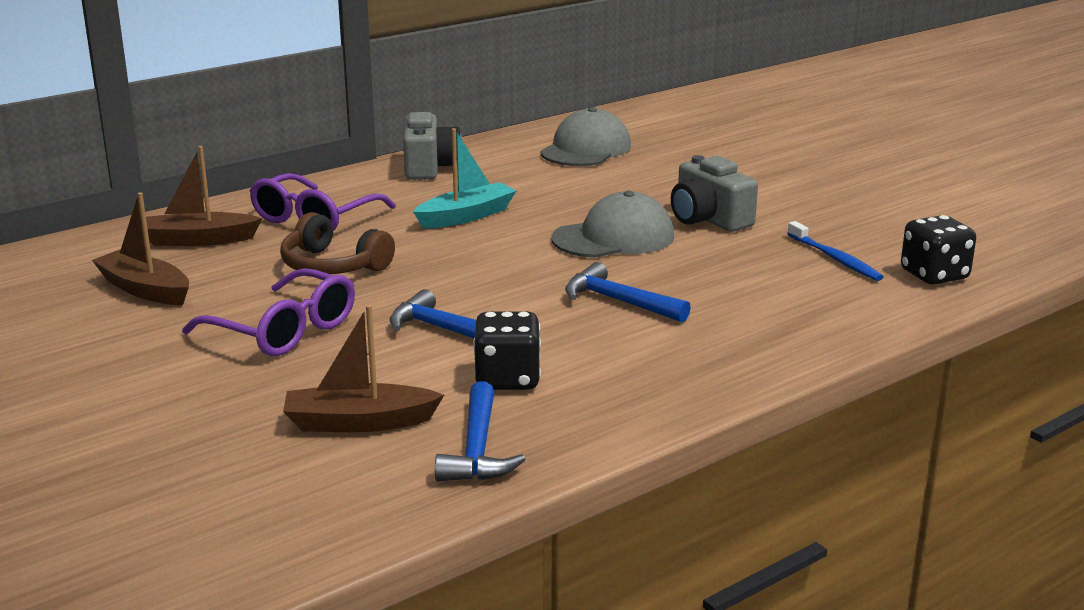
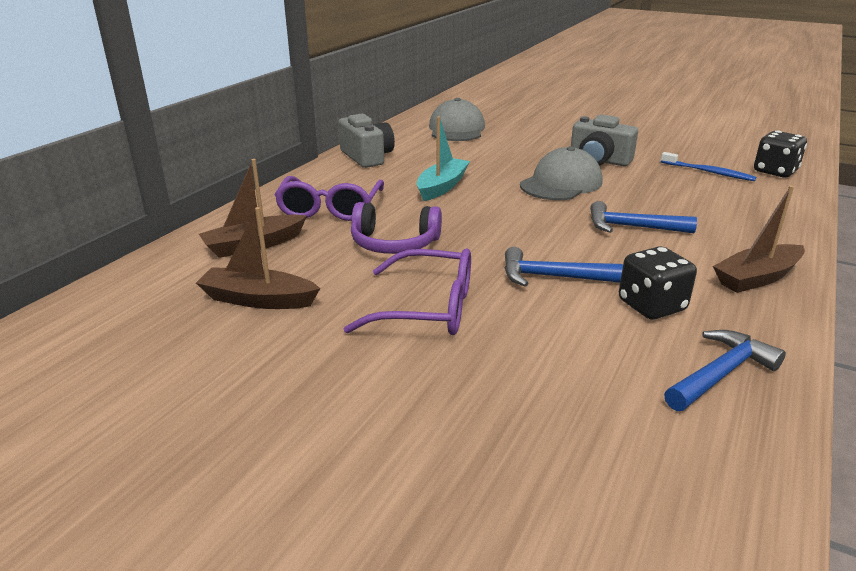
camera: 25 degrees left, 5 degrees up
(332, 266) = (394, 243): brown headphones -> purple headphones
(359, 422) = (601, 377): brown boat -> brown boat (757, 278)
(477, 449) = (720, 374): blue hammer -> blue hammer turned 105 degrees counterclockwise

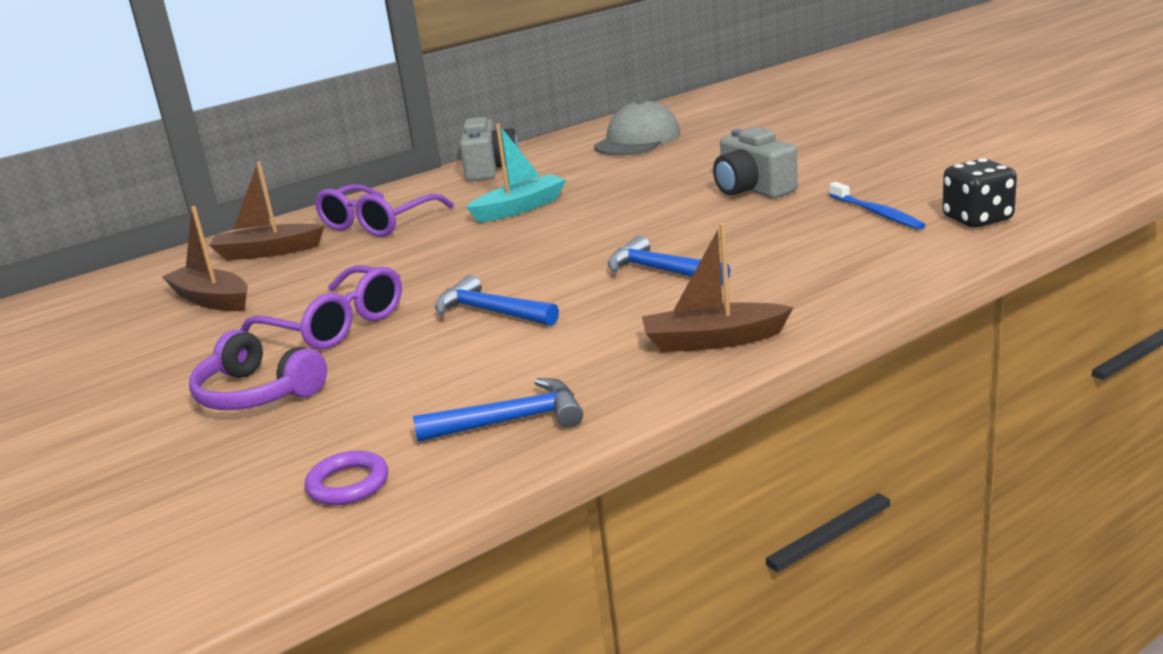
camera: 30 degrees right, 5 degrees down
(394, 243) = (389, 263): purple headphones -> purple headphones (257, 394)
(561, 183) = (659, 214): grey cap -> none
(651, 306) = (546, 352): black dice -> none
(680, 471) = (348, 484): none -> purple ring

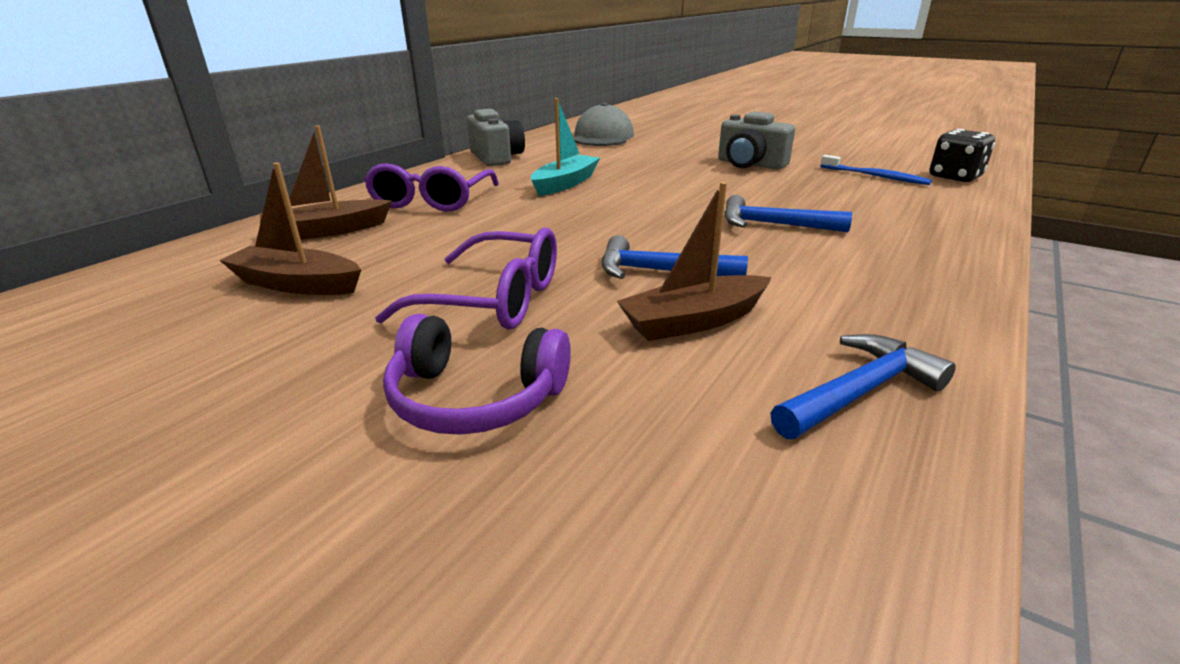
camera: 25 degrees left, 5 degrees up
(348, 484) = (776, 528): purple ring -> none
(713, 340) = (923, 280): brown boat -> brown boat (693, 321)

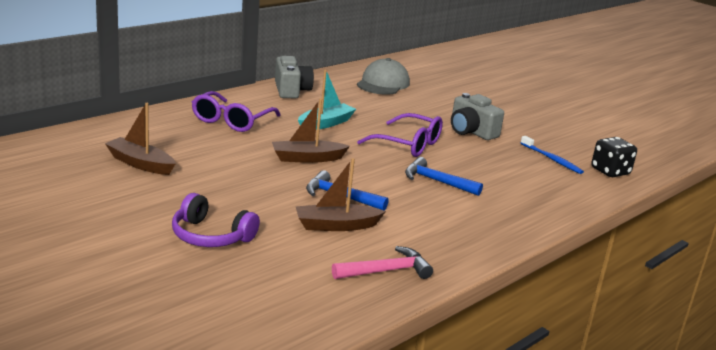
camera: 10 degrees right, 5 degrees down
(327, 231) = (162, 132): brown boat -> brown boat (307, 158)
(492, 299) = (239, 193): purple glasses -> purple glasses (407, 144)
(859, 392) = (386, 271): blue hammer -> pink hammer

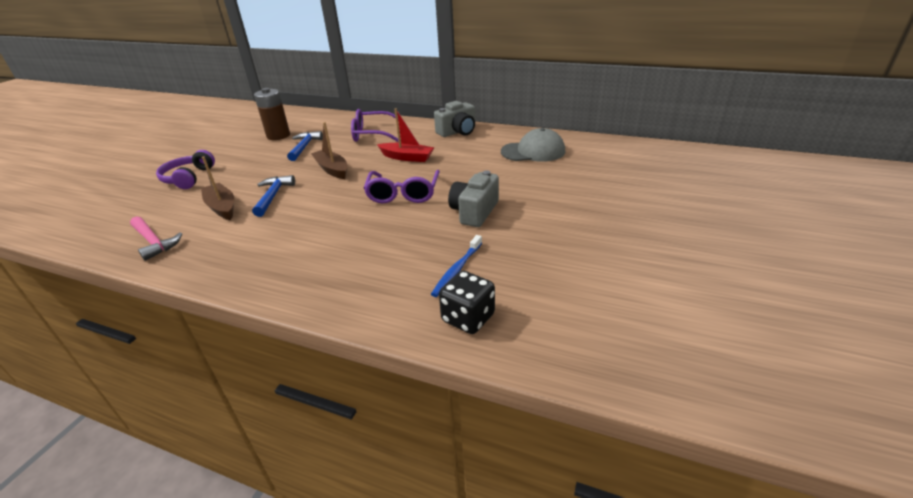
camera: 70 degrees right, 10 degrees up
(140, 164) = (278, 136): brown boat -> brown battery
(326, 123) = (407, 157): turquoise boat -> red boat
(437, 181) = (334, 223): blue hammer -> blue hammer (304, 147)

